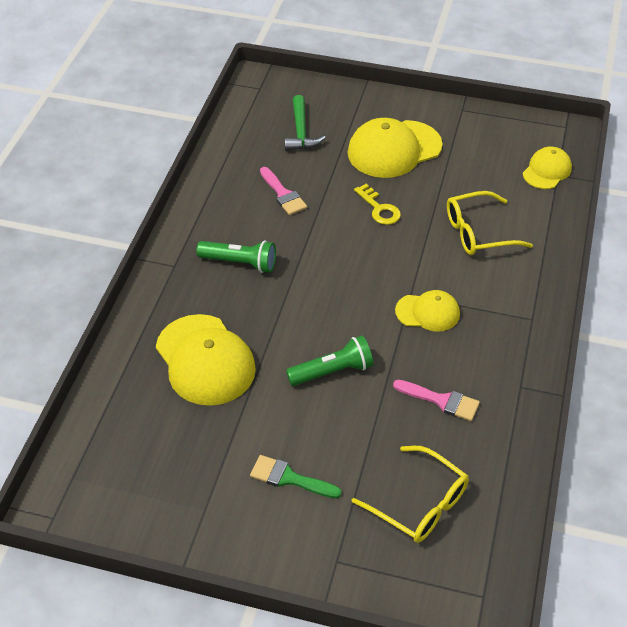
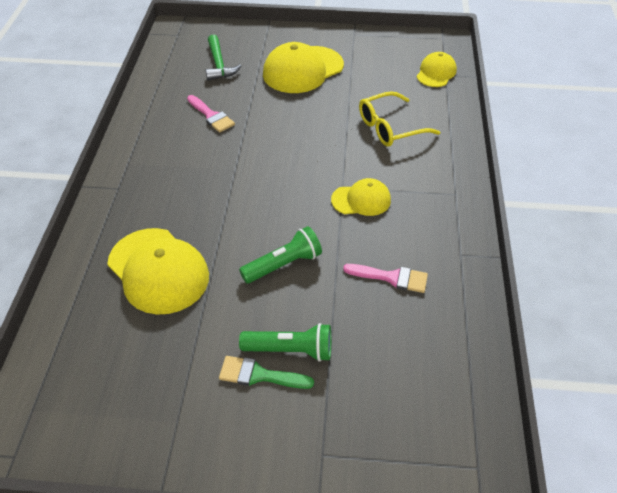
camera: 10 degrees left, 0 degrees up
(240, 263) = (180, 178): green flashlight -> green flashlight (290, 350)
(379, 208) = (299, 118): yellow key -> none
(419, 504) = (393, 381): yellow glasses -> none

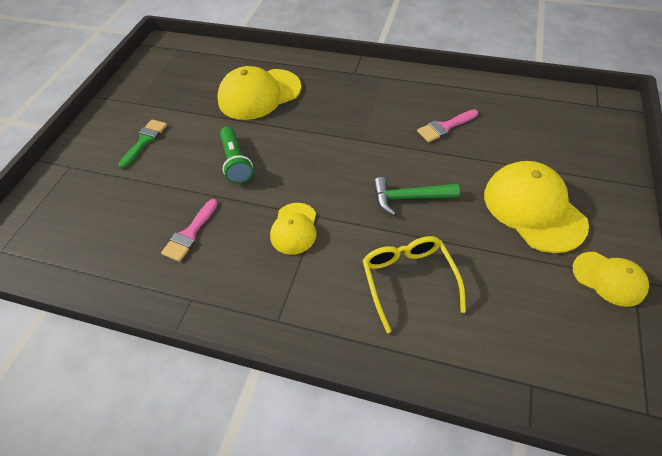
camera: 105 degrees right, 5 degrees up
(219, 65) = (539, 136): green hammer -> green hammer (408, 198)
(290, 350) = (155, 158): green flashlight -> none
(436, 73) = (536, 371): yellow cap -> yellow cap (609, 278)

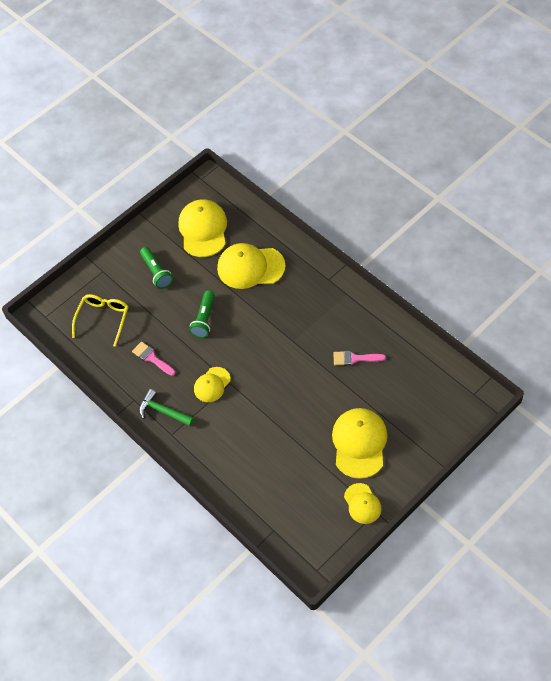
camera: 30 degrees right, 5 degrees up
(145, 141) = (156, 272): green brush -> green flashlight
(181, 83) = (203, 229): none -> yellow cap
(190, 234) = (152, 358): pink brush -> pink brush turned 75 degrees clockwise
(408, 198) = (291, 398): green hammer -> green hammer (163, 411)
(408, 280) = (254, 448): yellow glasses -> yellow glasses (103, 319)

